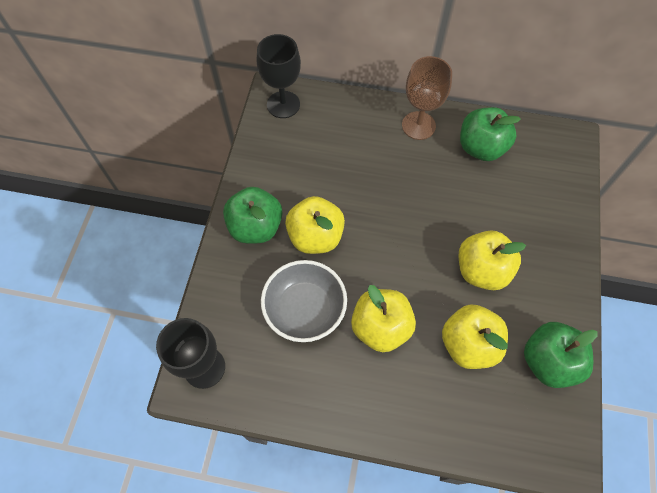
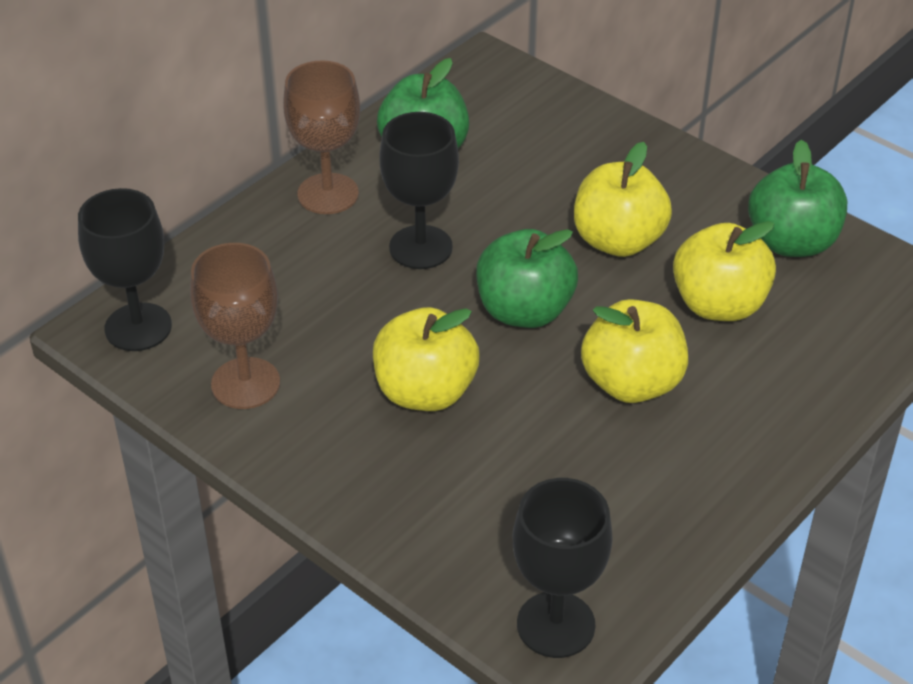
camera: 60 degrees left, 20 degrees down
(255, 227) = (348, 458): green apple -> green apple (524, 311)
(275, 162) = (245, 383): none -> brown goblet
(305, 309) = (542, 457): grey bowl -> none
(410, 183) = (420, 247): none -> black goblet

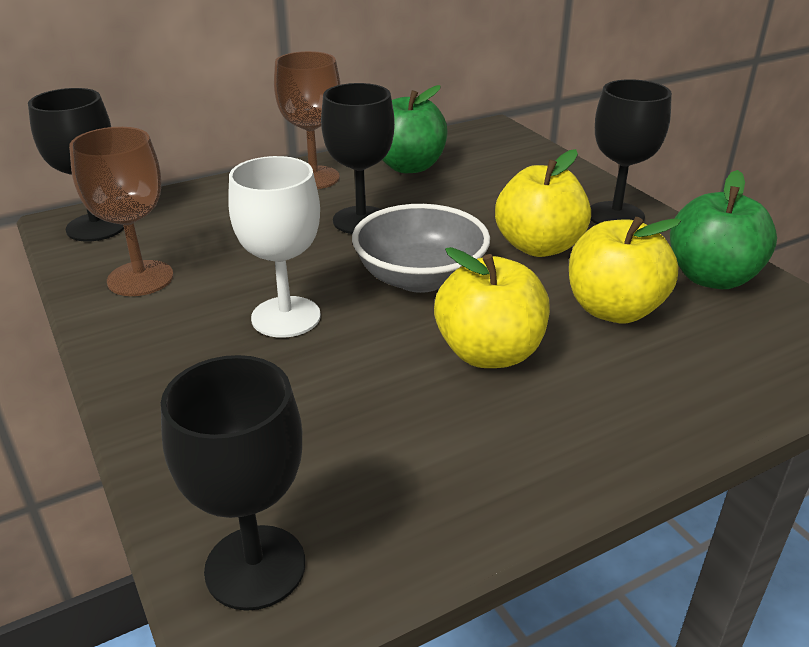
camera: 20 degrees right, 10 degrees down
(425, 392) = (286, 317): yellow apple -> white goblet
(524, 311) = (420, 278): green apple -> grey bowl
(675, 178) = (615, 216): none -> black goblet

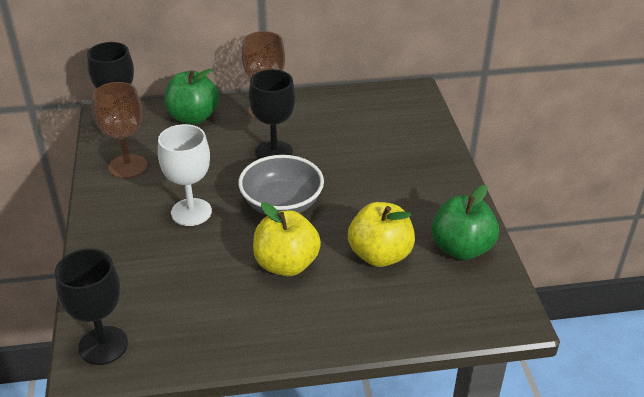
camera: 20 degrees right, 5 degrees up
(409, 166) = (332, 114): green apple -> green apple (193, 117)
(538, 247) = (369, 198): yellow apple -> none
(615, 216) = (439, 186): black goblet -> none

